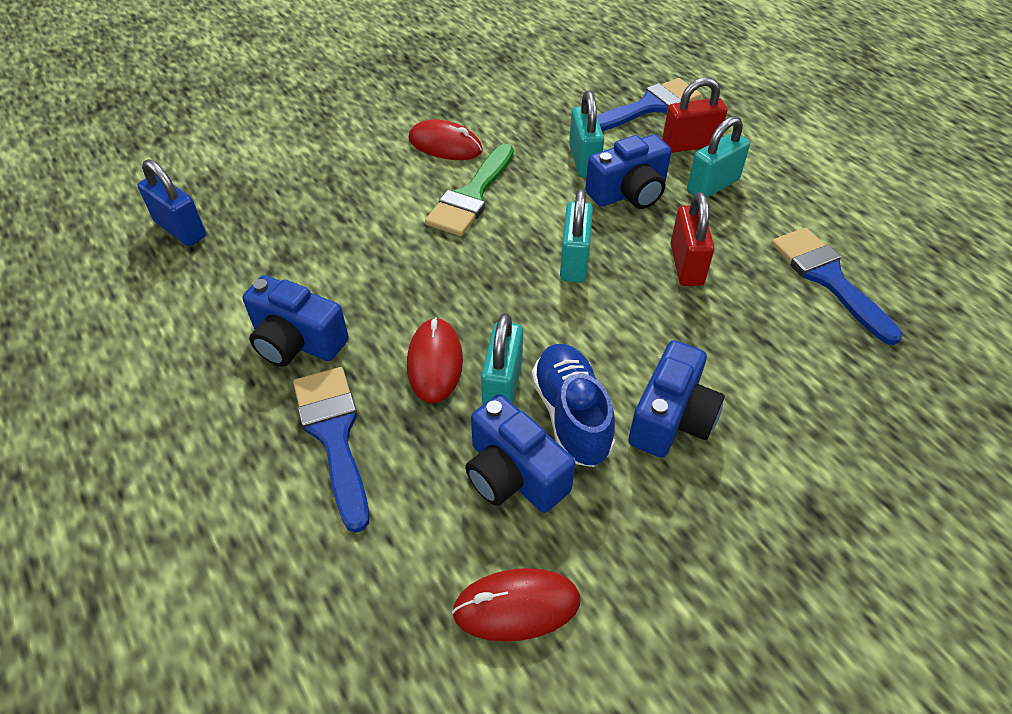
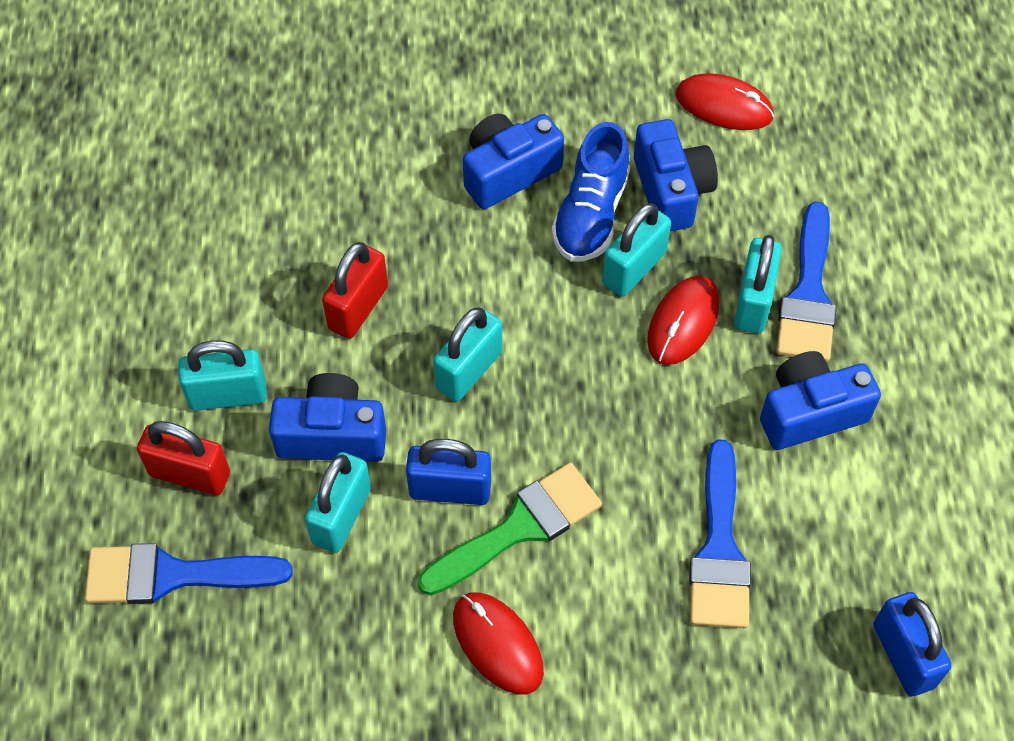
camera: 150 degrees left, 10 degrees up
(297, 342) = (810, 412): blue camera -> blue camera turned 75 degrees counterclockwise
(382, 406) = (753, 302): none -> turquoise padlock
(530, 196) = (450, 489): none -> blue padlock
(828, 278) = (237, 224): blue brush -> blue brush (719, 549)

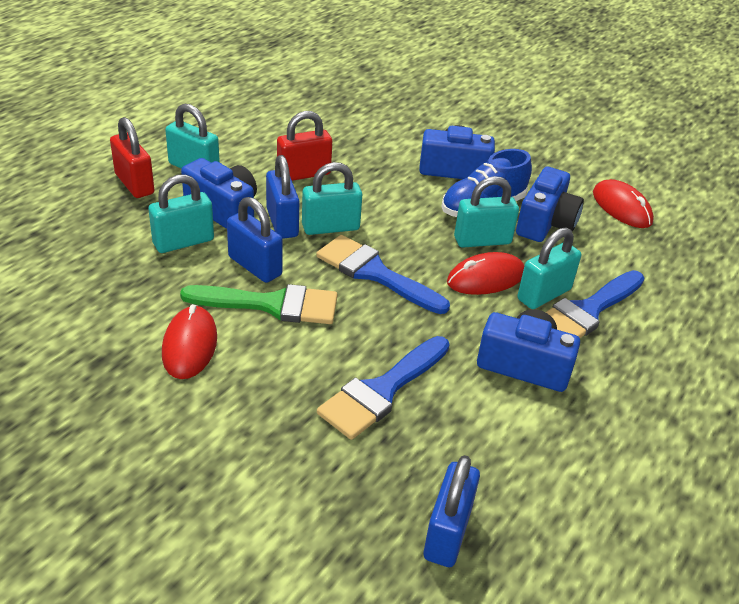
camera: 35 degrees right, 20 degrees down
(172, 575) = (71, 213): blue brush -> blue brush (375, 273)
(413, 404) = (282, 223): none -> blue padlock

